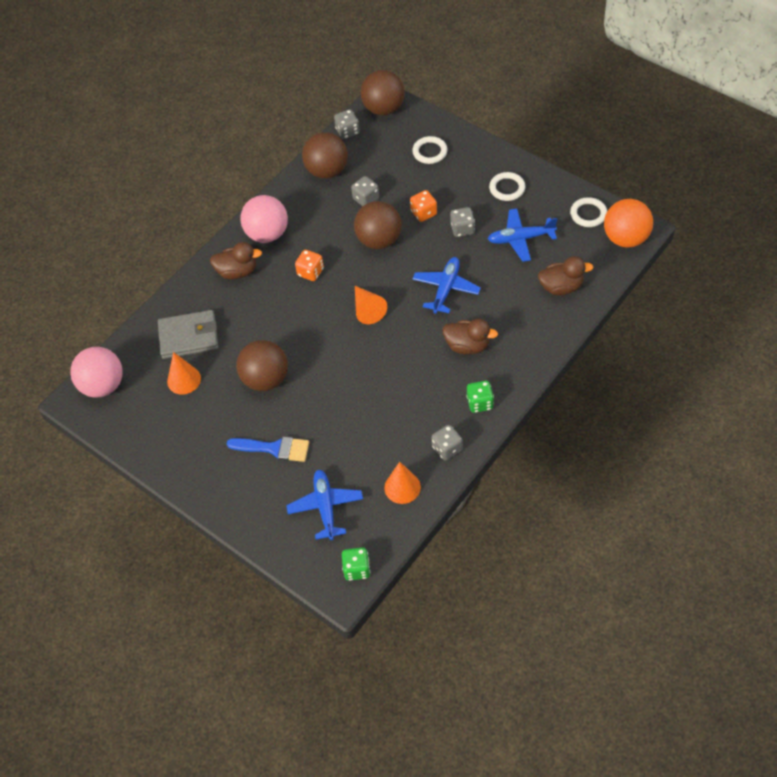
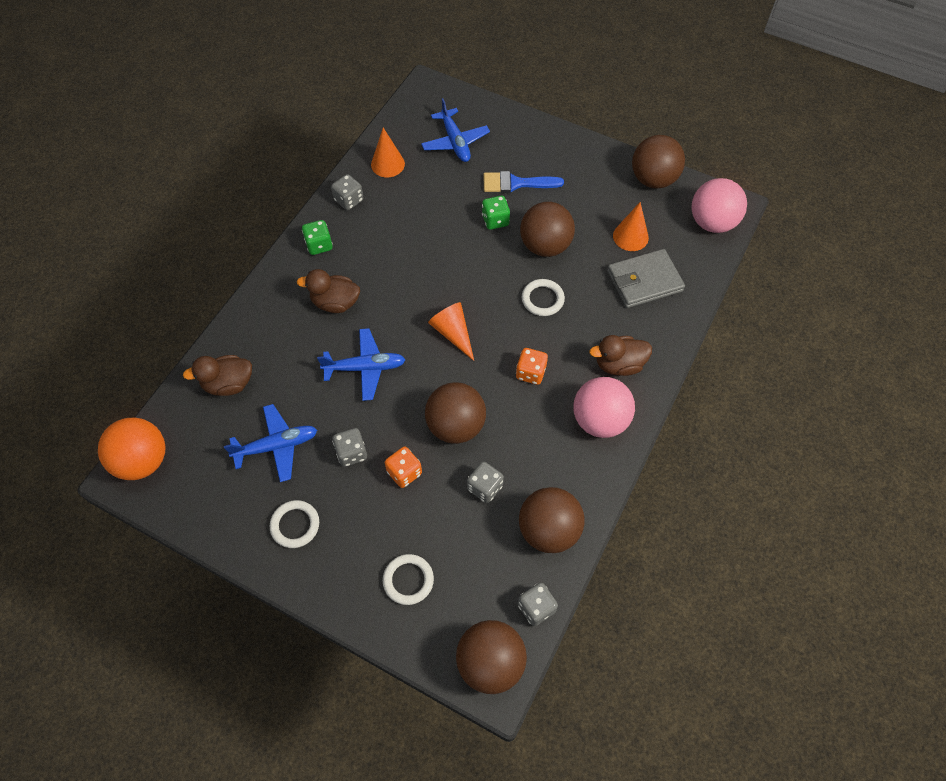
camera: 165 degrees right, 5 degrees up
(137, 437) = (653, 179): none -> brown ball
(357, 569) = (418, 101): green dice -> green dice (495, 220)
(446, 289) = (365, 368): blue plane -> blue plane turned 105 degrees counterclockwise
(588, 214) = (187, 493): white ring -> white ring (542, 299)

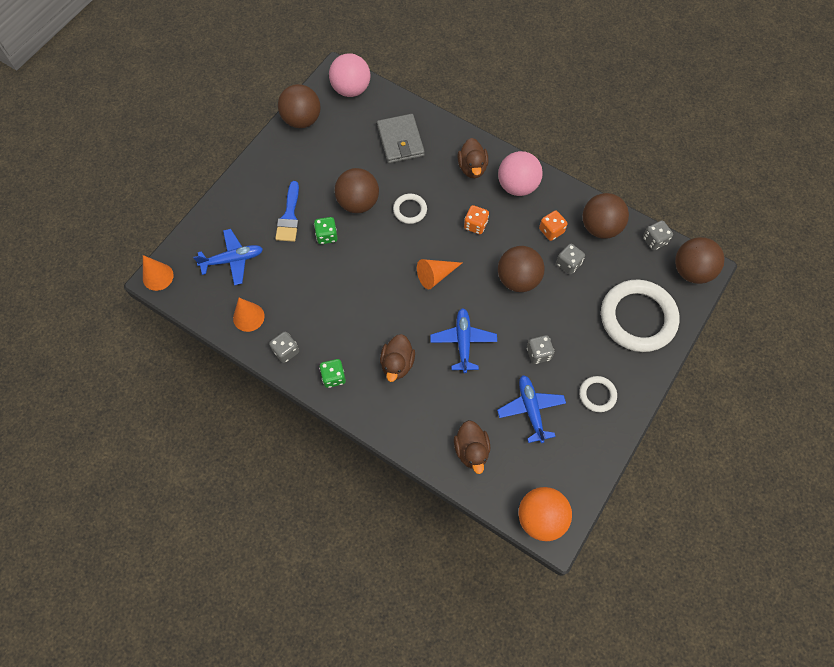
camera: 85 degrees left, 5 degrees up
(404, 472) = (555, 317): orange dice -> orange dice (551, 231)
(408, 580) = (638, 318): white ring -> white ring, size x2.14
(630, 236) = (357, 143): orange cone -> orange cone (158, 276)

